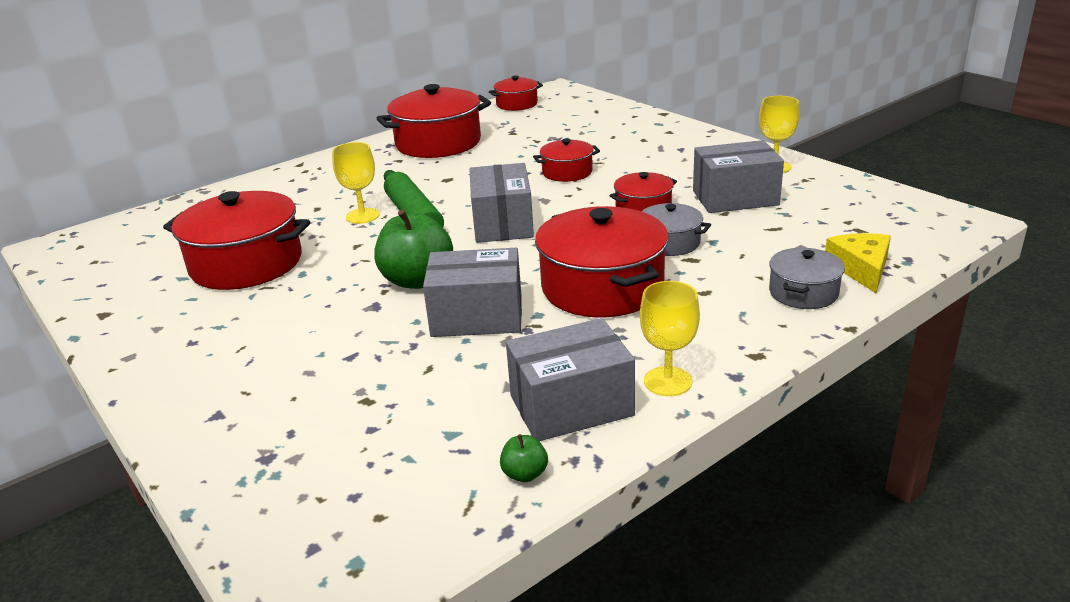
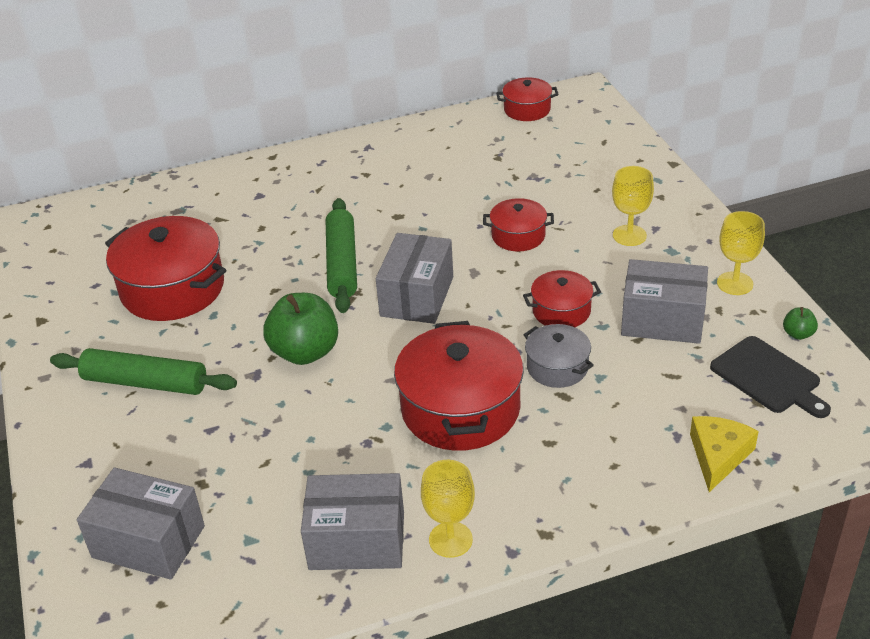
camera: 20 degrees right, 10 degrees up
(254, 336) = (145, 382): none -> green rolling pin
(362, 216) = (296, 250): yellow goblet -> yellow goblet (629, 235)
(438, 143) = (416, 156): red pot -> none
(477, 316) = (333, 413): grey box -> grey box (148, 542)
(525, 474) = (284, 599): green apple -> green apple (798, 334)
(803, 292) = (640, 471): grey pot -> none
(854, 214) = (768, 377): none -> black cutting board

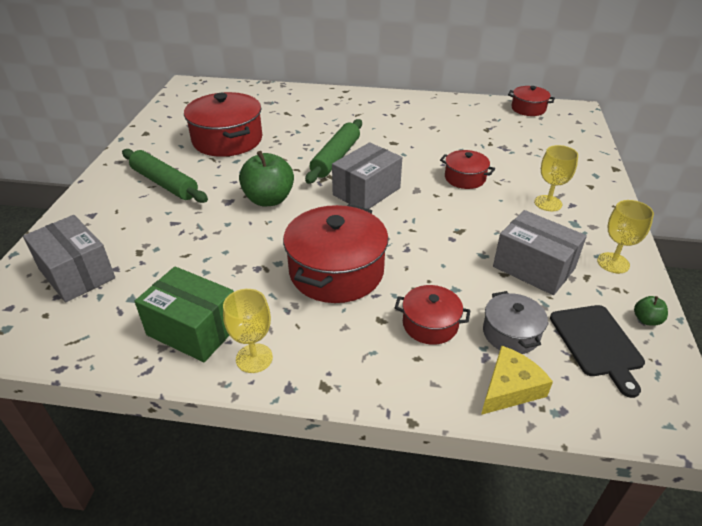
camera: 25 degrees right, 0 degrees up
(357, 540) = (193, 329): grey box -> green box
(557, 367) = (427, 270): grey pot -> grey pot (511, 333)
(561, 311) = (459, 234): red pot -> red pot (430, 324)

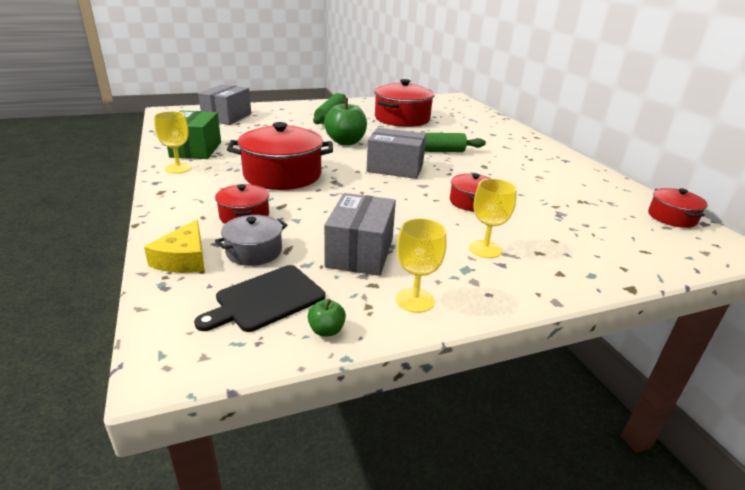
camera: 60 degrees right, 10 degrees down
(510, 388) = (183, 259): yellow cheese -> yellow cheese turned 75 degrees clockwise

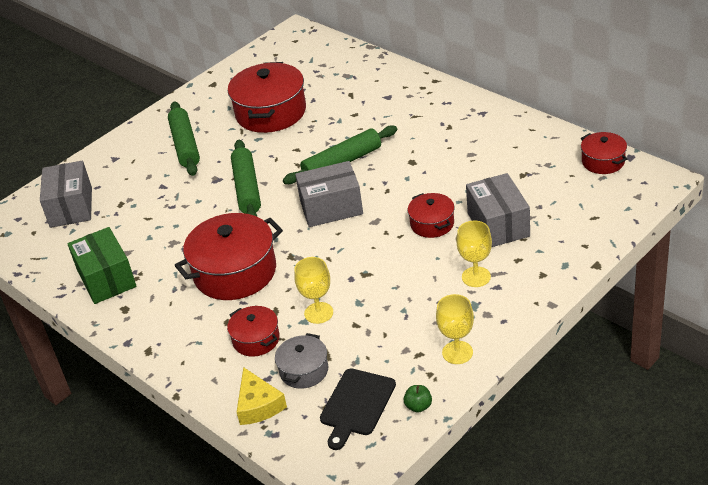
camera: 20 degrees left, 10 degrees up
(178, 168) = (124, 314): yellow goblet -> yellow goblet (318, 313)
(346, 142) = (247, 188): green apple -> green rolling pin
(360, 252) = (385, 329): grey box -> grey box (498, 224)

